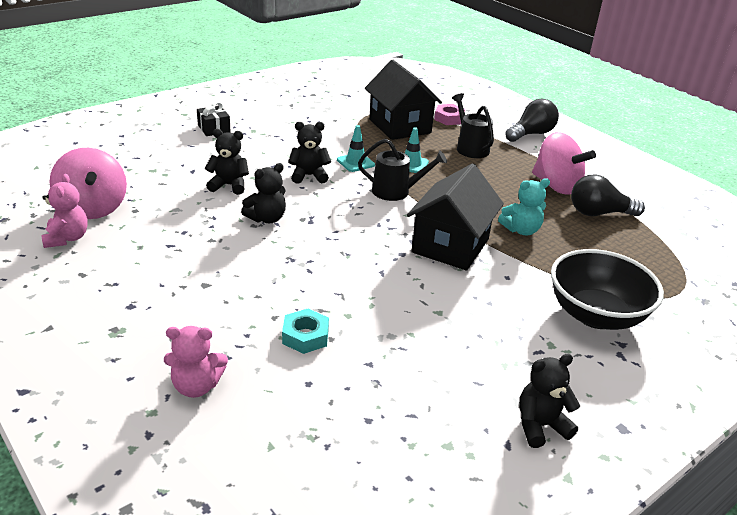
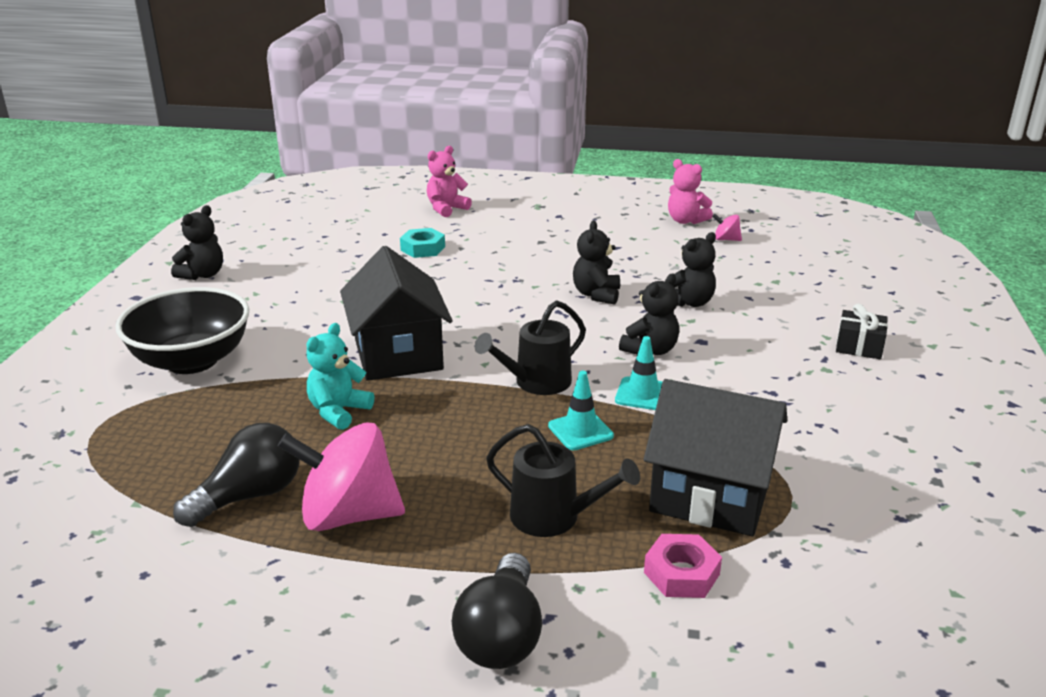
camera: 140 degrees right, 5 degrees down
(93, 208) = (726, 239): pink spinning top -> pink spinning top, size x0.43

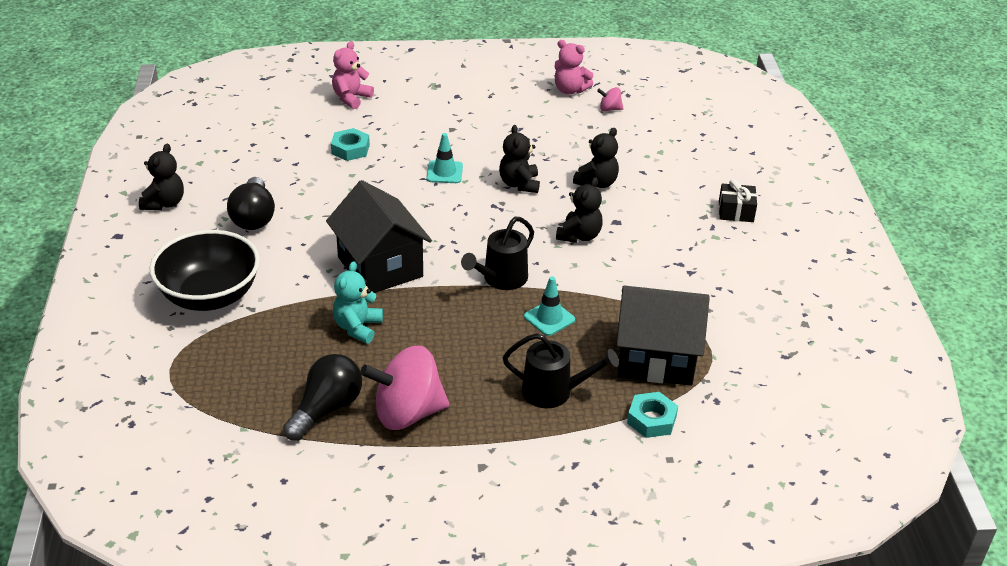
camera: 15 degrees left, 10 degrees up
(501, 635) = (549, 481): black light bulb -> black light bulb (254, 217)
(642, 394) = (585, 279): turquoise traffic cone -> turquoise traffic cone (444, 172)
(681, 573) = (651, 419): pink nut -> turquoise nut

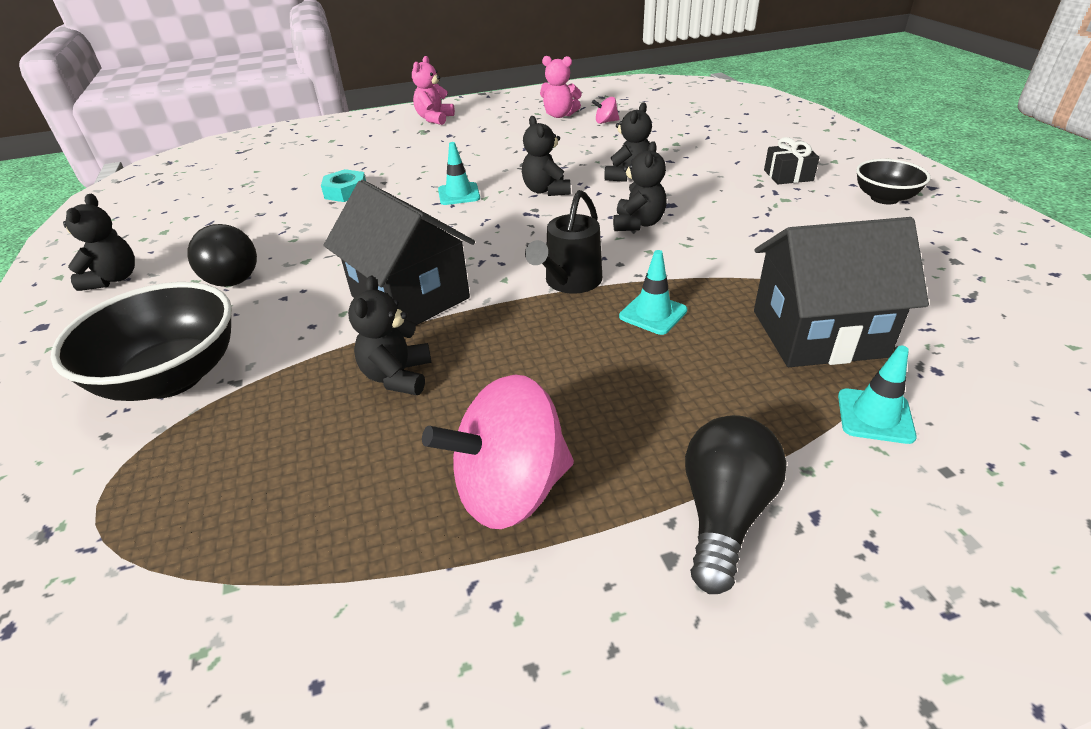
camera: 10 degrees left, 0 degrees up
(326, 409) = (375, 514): black light bulb -> black light bulb (724, 514)
(351, 98) = (338, 152): pink teddy bear -> pink teddy bear (434, 119)
(357, 327) = (397, 376): turquoise teddy bear -> black teddy bear
(554, 392) = (714, 406): black watering can -> none
(651, 419) = (875, 416): turquoise nut -> turquoise traffic cone
(799, 253) = (884, 198): none -> black bowl

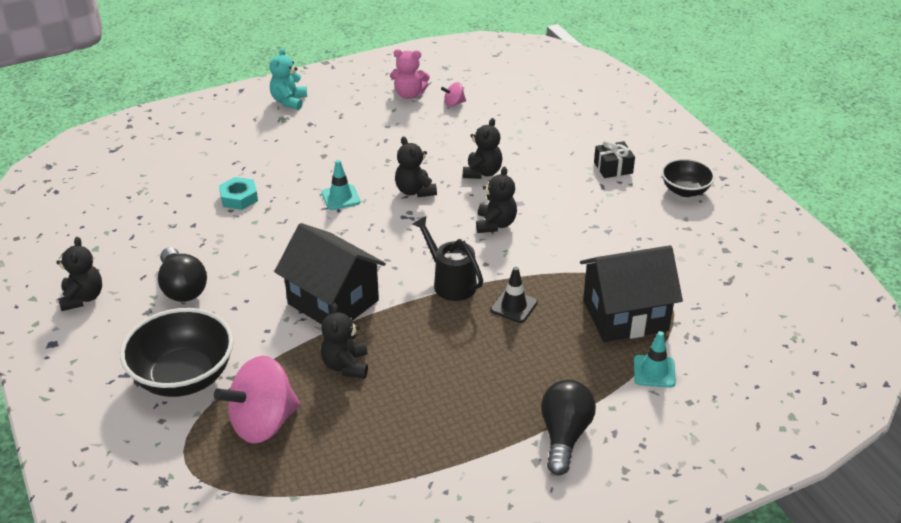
camera: 10 degrees left, 0 degrees up
(434, 119) = (289, 101): pink teddy bear -> turquoise teddy bear
(510, 489) = (440, 432): pink spinning top -> pink spinning top (263, 423)
(570, 282) = (450, 282): black watering can -> black watering can turned 120 degrees clockwise
(653, 313) = (514, 306): turquoise traffic cone -> black traffic cone

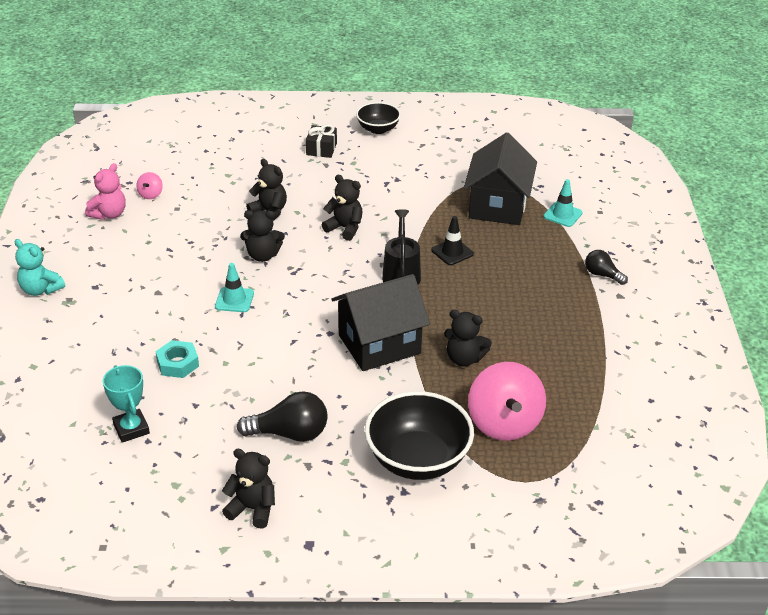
camera: 65 degrees left, 0 degrees up
(149, 203) = (131, 429): none -> turquoise trophy
(450, 282) = (401, 274): black watering can -> black watering can turned 105 degrees clockwise
(564, 436) = (602, 275): black light bulb -> black light bulb, size x0.61

